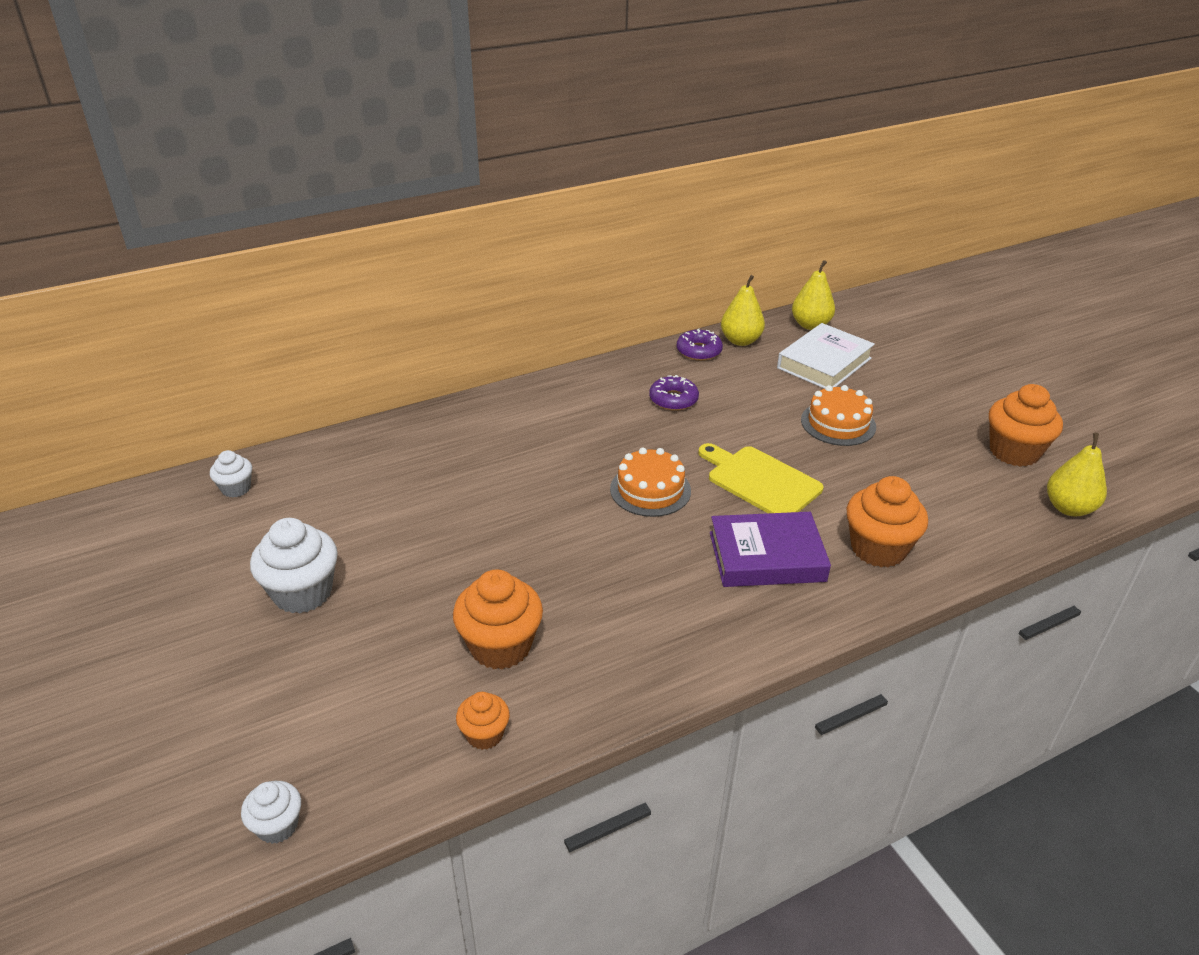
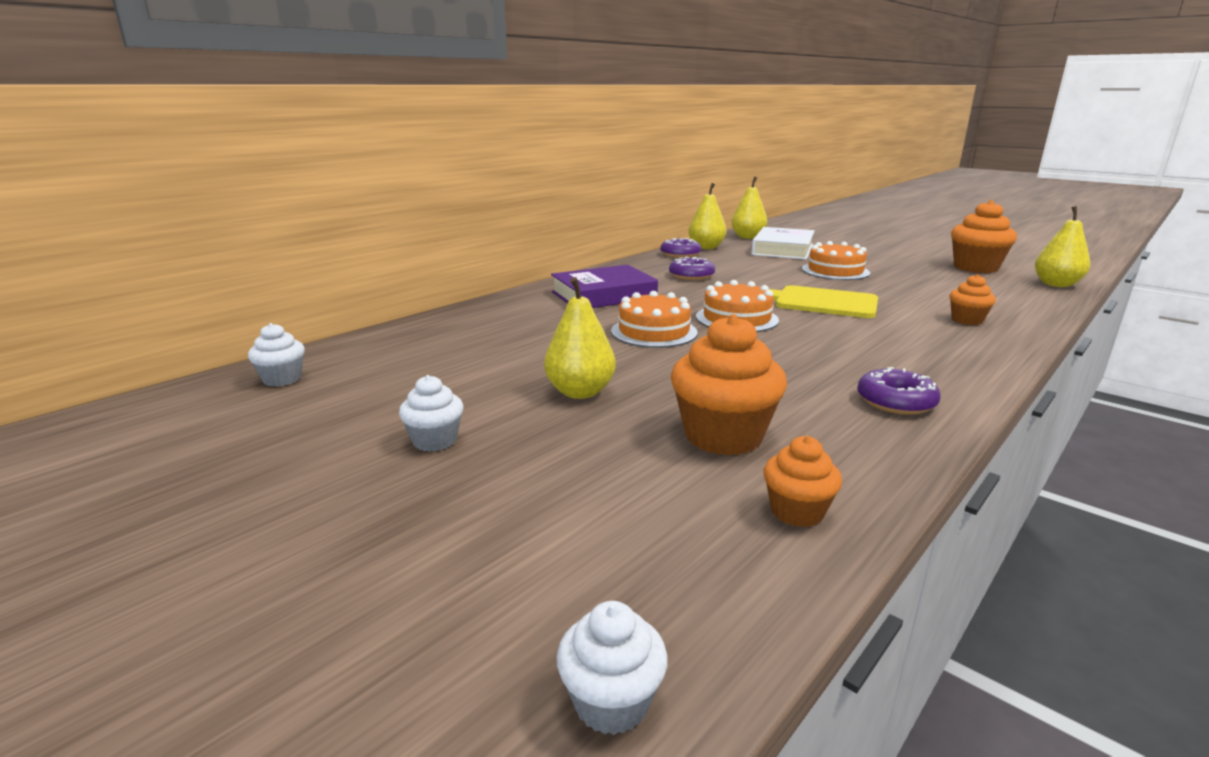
camera: 20 degrees left, 15 degrees down
(302, 592) = (435, 441): white cupcake -> white cupcake, size x0.55
(436, 564) = (580, 392): none -> yellow pear
(557, 493) = (654, 332): none -> orange cake
(673, 646) = (896, 401): none -> purple donut
(766, 556) = (889, 337): purple book -> purple book (603, 295)
(878, 549) = (967, 320): orange cupcake -> orange cupcake, size x0.55

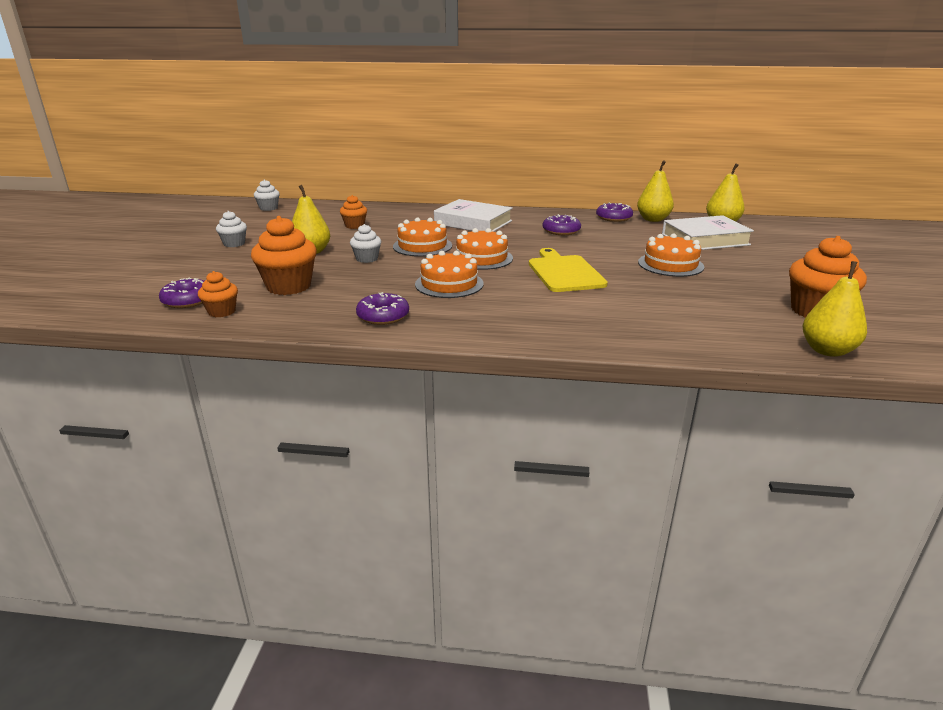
camera: 55 degrees right, 5 degrees up
(603, 295) = (473, 222): purple book -> white book
(611, 702) = (82, 306): white cupcake -> white cupcake (367, 259)
(706, 537) = (188, 300): none -> purple donut
(809, 349) = (449, 284): none -> orange cake
(967, 320) = (604, 321): orange cupcake -> orange cupcake (354, 226)

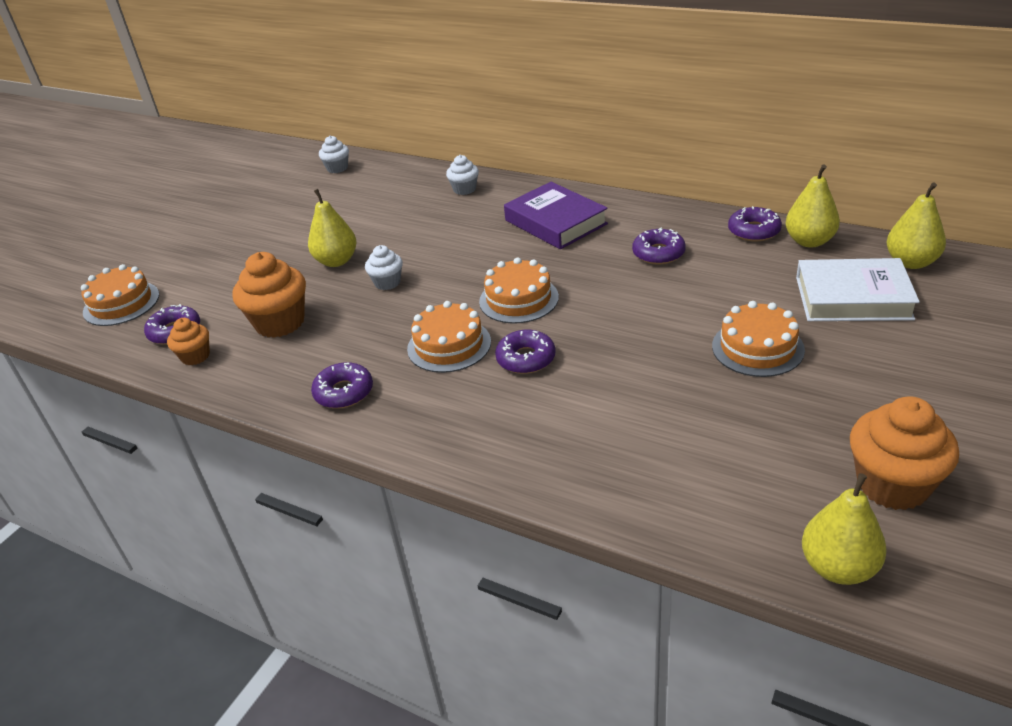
camera: 25 degrees right, 10 degrees up
(234, 244) = (267, 235): white cupcake -> white cupcake (464, 189)
(354, 226) = (411, 214): orange cupcake -> none
(422, 246) = (464, 265): orange cake -> orange cake (121, 303)
(473, 222) = (556, 222): white book -> purple book
(516, 284) = (526, 358): none -> purple donut
(564, 272) = (601, 344): yellow cutting board -> none

